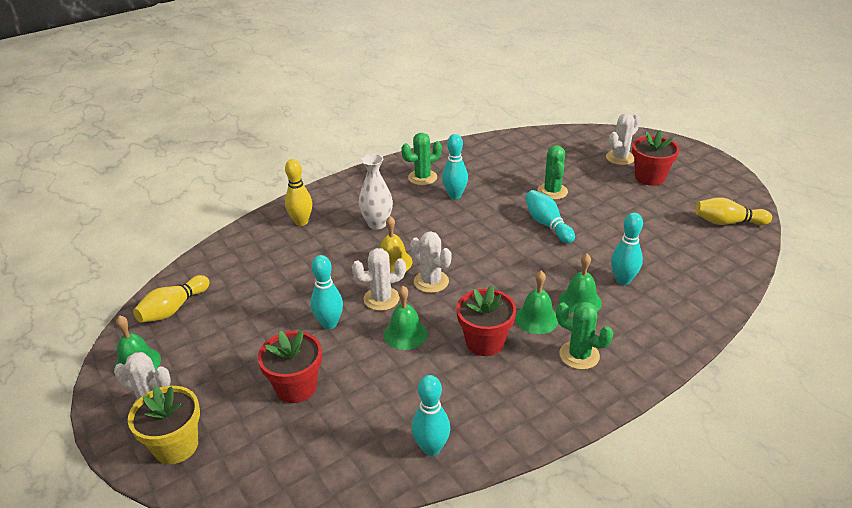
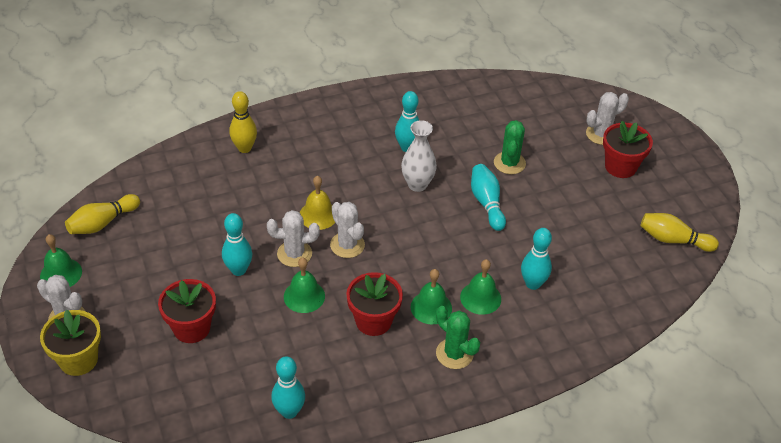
camera: 10 degrees right, 10 degrees up
(377, 224) = (318, 166): white vase -> white vase (417, 184)
(422, 177) = (382, 117): green cactus -> none

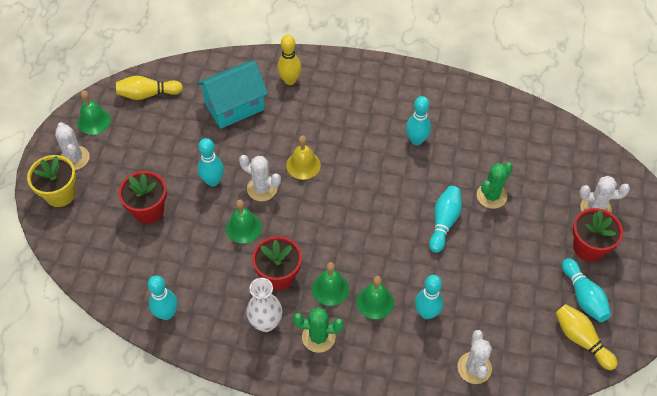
camera: 35 degrees right, 10 degrees up
(206, 194) = (234, 106): none -> turquoise house
(347, 245) = (306, 202): white cactus -> white cactus (474, 368)
(417, 184) = (400, 177): white vase -> white vase (266, 323)
(454, 354) = (318, 337): green cactus -> green cactus turned 75 degrees counterclockwise
(647, 206) = (583, 296): none -> turquoise bowling pin

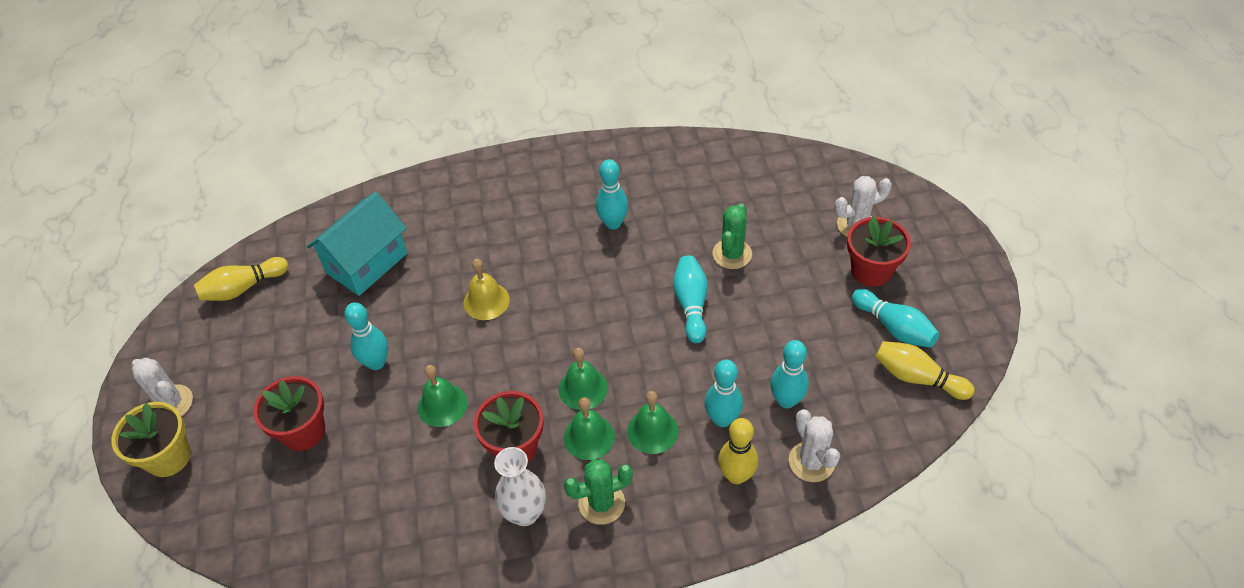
camera: 20 degrees left, 5 degrees down
(94, 121) = (180, 346): green bell -> green bell (583, 388)
(166, 313) = (384, 555): turquoise bowling pin -> turquoise bowling pin (786, 400)
(262, 188) = (445, 348): white cactus -> none
(290, 80) = (424, 209): yellow bowling pin -> yellow bowling pin (736, 475)

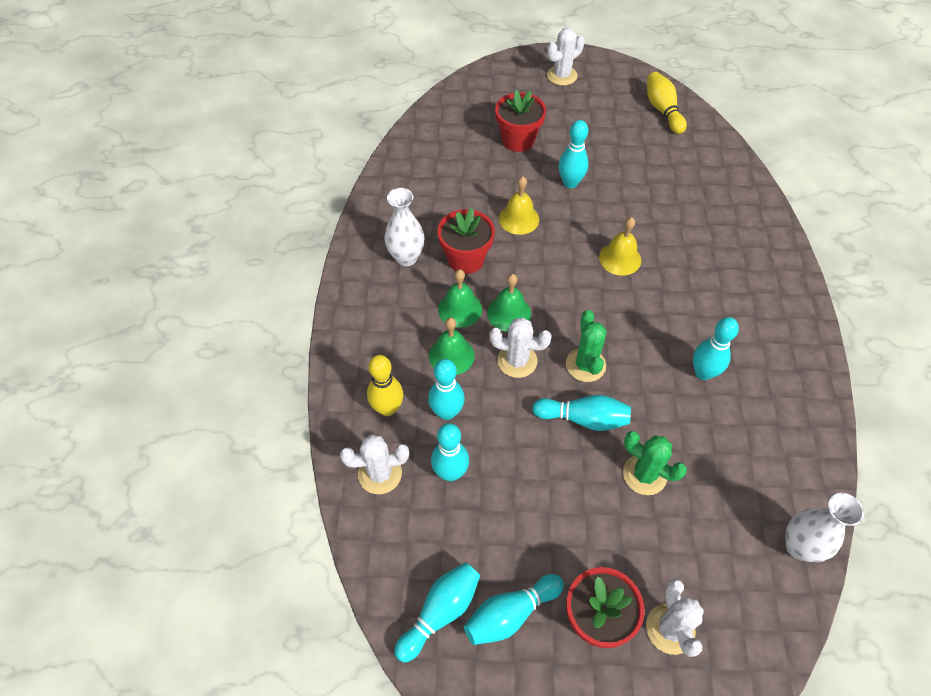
camera: 100 degrees right, 5 degrees up
(168, 457) = (517, 75): yellow flower pot -> none
(366, 263) = (677, 183): turquoise house -> none
(442, 405) = (519, 219): green bell -> yellow bell
(601, 503) = (397, 307): green cactus -> green cactus (585, 365)
(642, 369) = (517, 361): none -> white cactus
(757, 156) = (799, 547): none -> white vase
(917, 378) = (440, 612): yellow bowling pin -> turquoise bowling pin

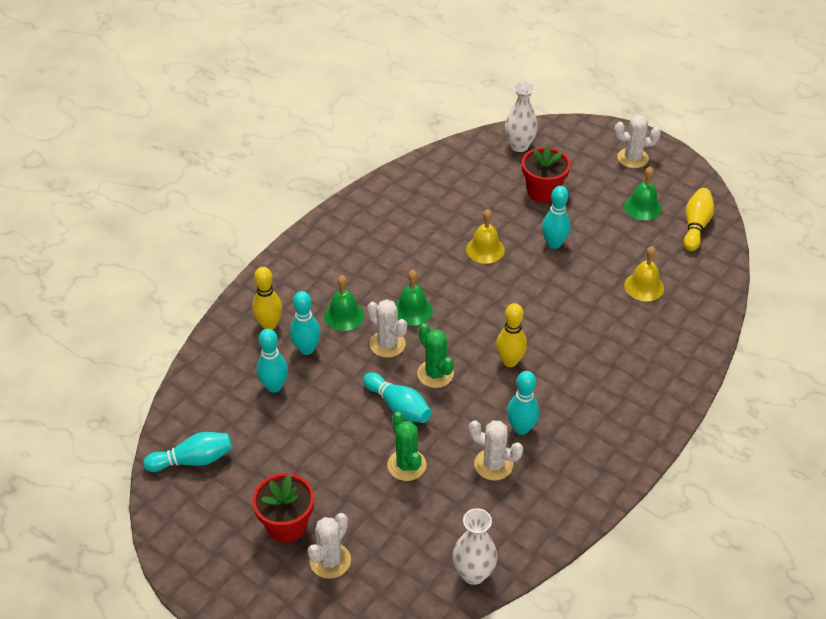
camera: 35 degrees right, 10 degrees down
(380, 474) = (228, 361): white cactus -> white cactus (493, 464)
(406, 257) = (373, 234): white vase -> white vase (519, 146)
(460, 309) = (379, 288): green bell -> green bell (642, 207)
(466, 259) = (416, 257): red flower pot -> none
(510, 614) = (235, 488): turquoise bowling pin -> none
(585, 365) = (435, 374): green cactus -> green cactus turned 60 degrees counterclockwise
(620, 258) = (538, 317): yellow bell -> yellow bell (644, 286)
(635, 313) = (510, 361): none -> yellow bowling pin

